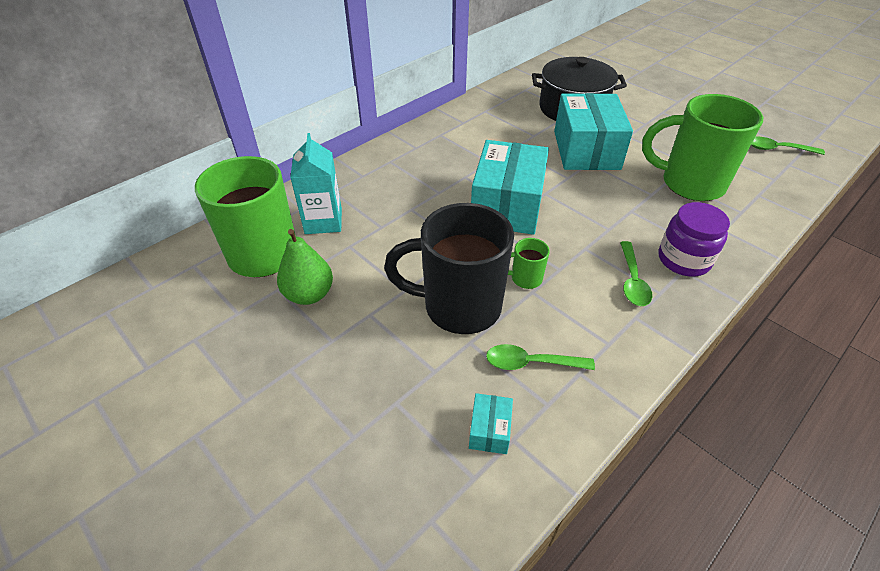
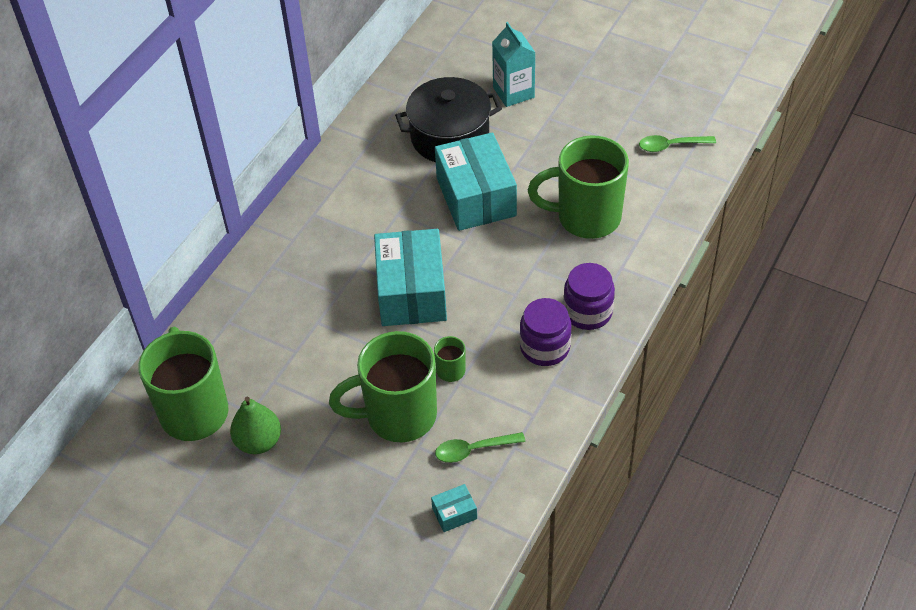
camera: 15 degrees left, 5 degrees up
(323, 221) = (235, 360): turquoise carton -> turquoise carton (513, 92)
(458, 307) = (398, 416): black mug -> green mug
(490, 430) = (454, 513): turquoise box -> turquoise box turned 75 degrees clockwise
(632, 281) = (545, 347): green spoon -> purple jar

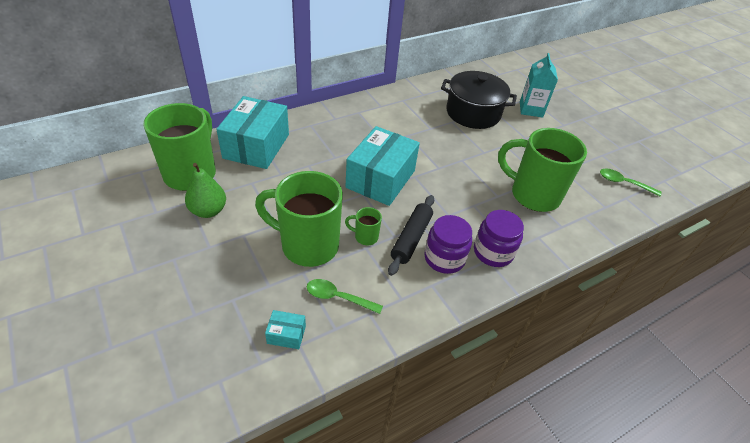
camera: 25 degrees right, 5 degrees down
(476, 197) = (465, 149): turquoise box -> turquoise box (256, 146)
(497, 345) = (411, 238): none -> black rolling pin

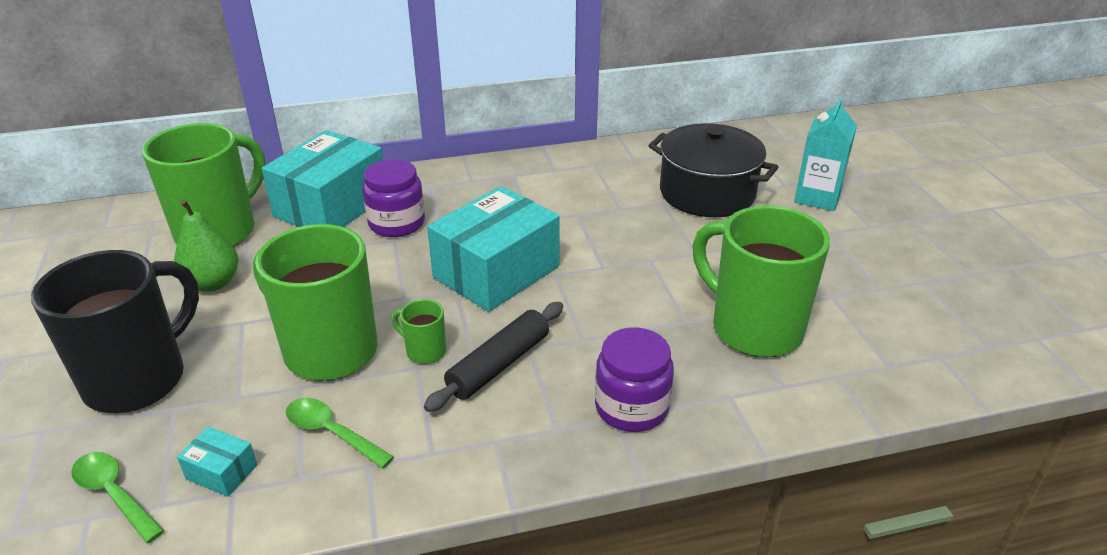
camera: 20 degrees right, 10 degrees down
(198, 284) = (139, 379): none -> black mug
(444, 258) = (539, 403): purple jar -> purple jar (396, 223)
(623, 183) = (946, 331): green spoon -> green spoon (114, 494)

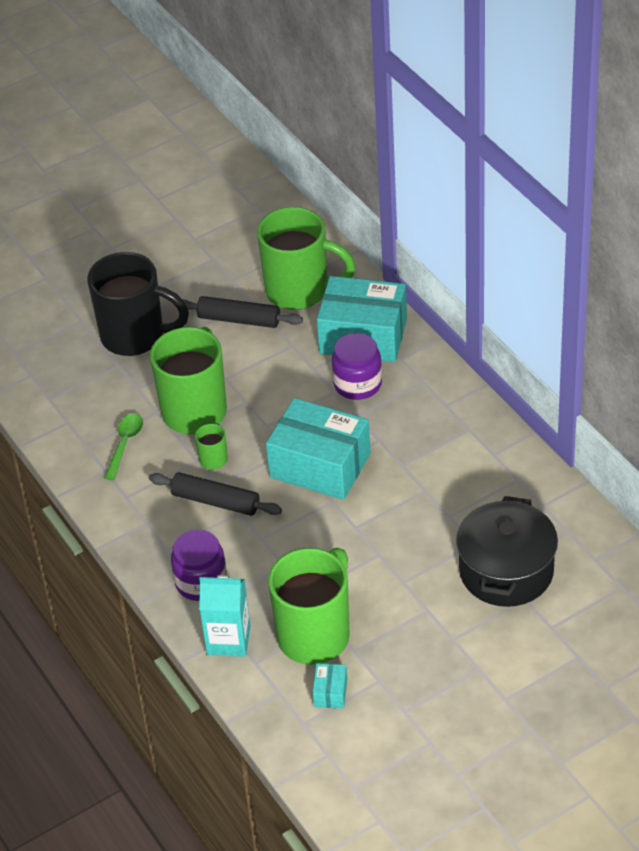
camera: 75 degrees right, 10 degrees up
(114, 494) = (49, 376): green spoon -> none
(212, 283) = (239, 319): green pear -> black rolling pin
(222, 472) = (79, 411): turquoise box -> turquoise box (330, 692)
(817, 197) = (540, 654): turquoise carton -> turquoise carton (228, 640)

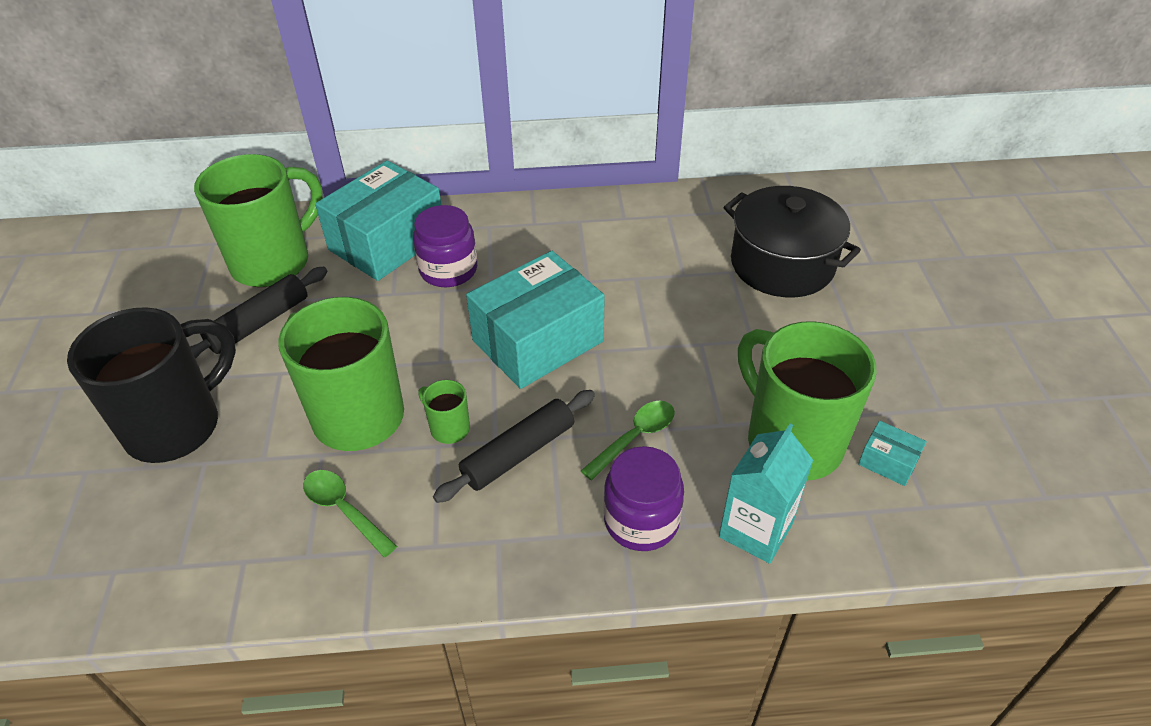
camera: 65 degrees left, 0 degrees up
(266, 552) = (635, 437): none -> green spoon

